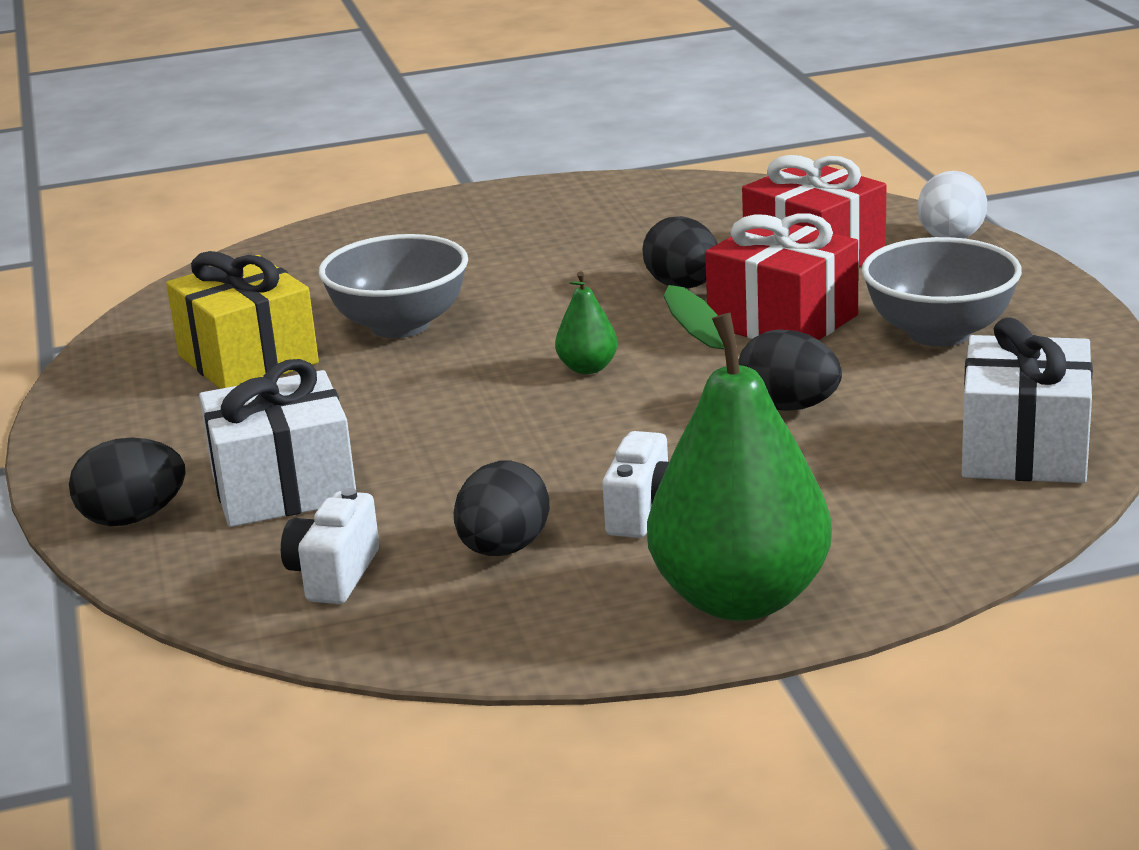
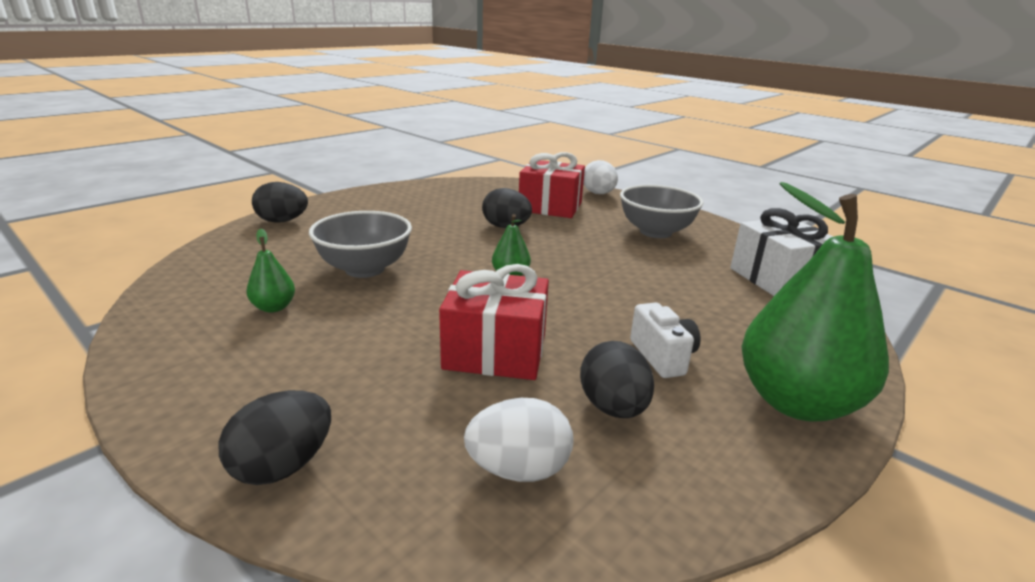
camera: 35 degrees left, 0 degrees up
(248, 359) = (274, 307): yellow gift -> green pear
(283, 488) = (397, 400): white gift -> none
(334, 575) = (518, 469): white camera -> white egg
(783, 321) = (578, 236): red gift -> red gift (495, 351)
(789, 407) = (644, 278): black egg -> black egg (282, 221)

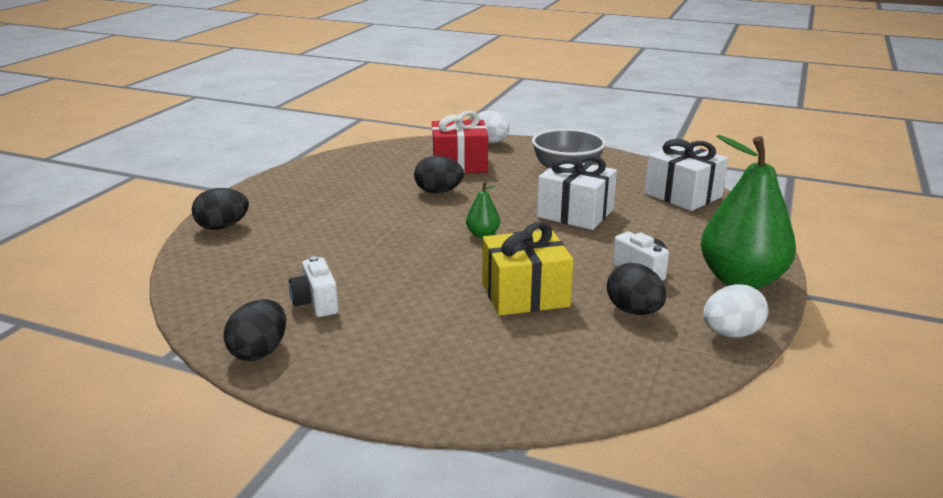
camera: 20 degrees left, 0 degrees up
(274, 307) = (316, 303): green pear -> white camera
(283, 466) = (455, 398): black egg -> black egg (259, 352)
(365, 269) = (355, 255): grey bowl -> none
(495, 351) = (525, 294): red gift -> yellow gift
(518, 469) = (605, 360): white egg -> white egg (731, 333)
(631, 274) = (575, 213): none -> white gift

